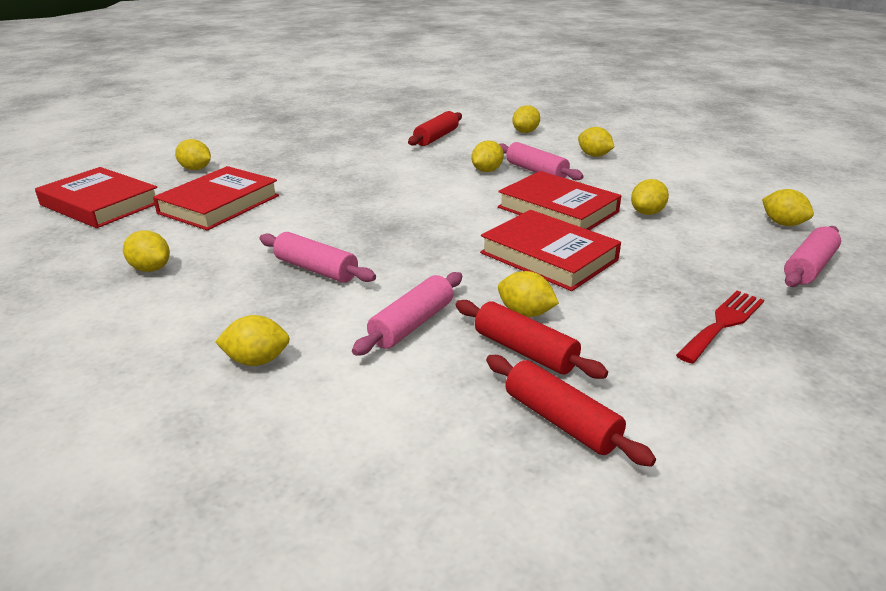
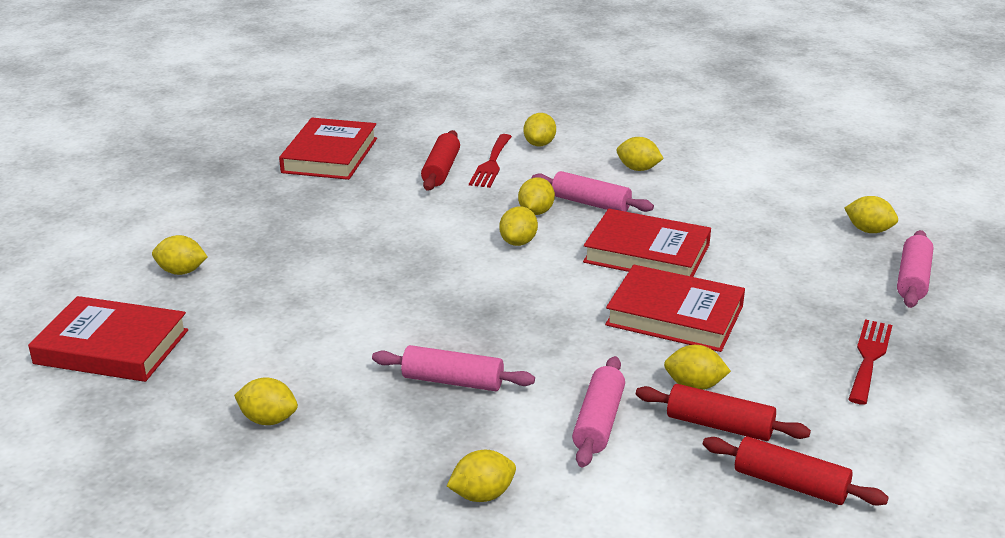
camera: 20 degrees left, 0 degrees up
(219, 204) = (263, 318): red book -> red book (329, 155)
(477, 138) = (491, 164): none -> red fork
(647, 213) = (737, 241): yellow lemon -> yellow lemon (518, 242)

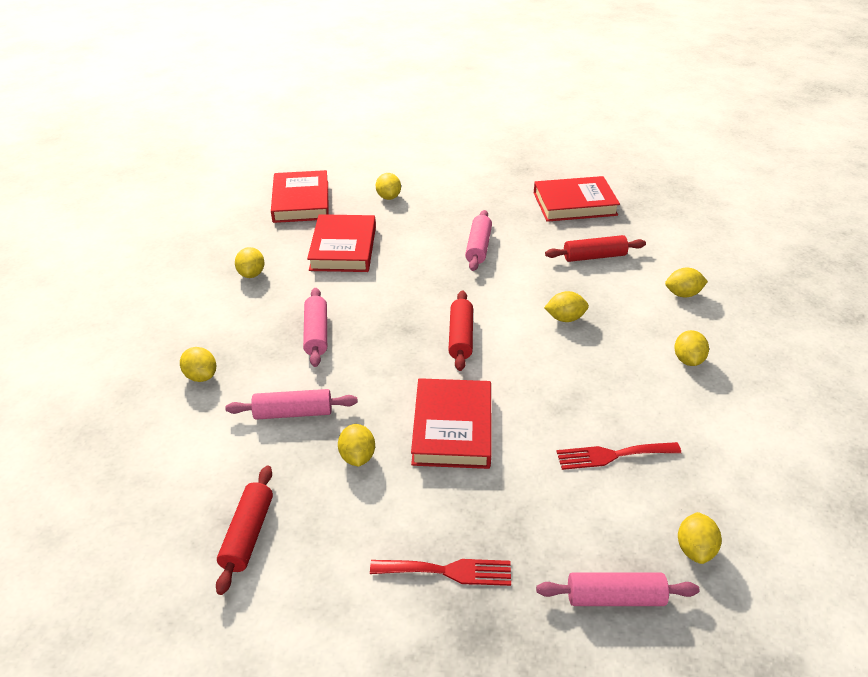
camera: 70 degrees right, 10 degrees up
(491, 164) = (625, 277): red fork -> red fork (612, 455)
(518, 242) = (512, 320): yellow lemon -> none
(590, 203) = (602, 344): pink rolling pin -> pink rolling pin (478, 247)
(647, 253) = (541, 393): red book -> red book (343, 248)
(719, 425) = (310, 480): red rolling pin -> red rolling pin (460, 337)

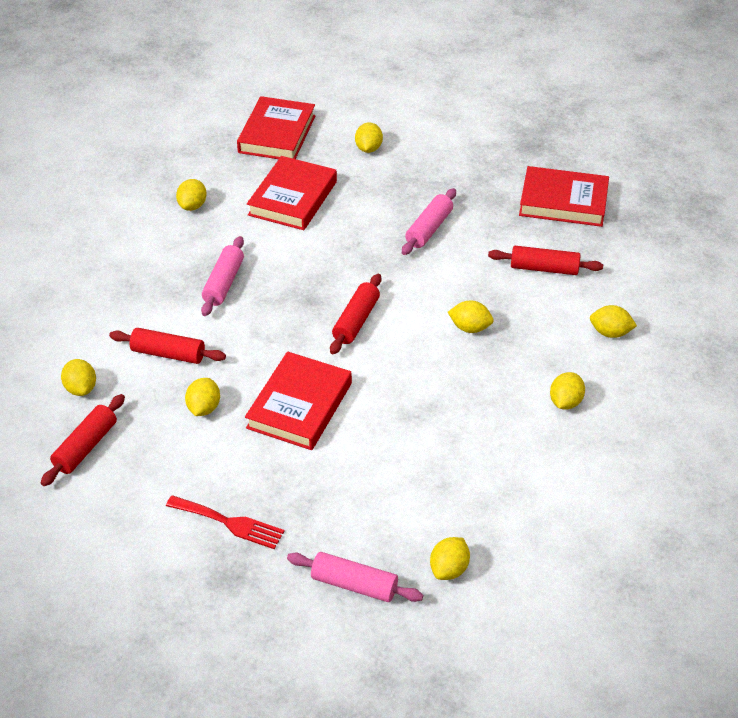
camera: 20 degrees right, 5 degrees up
(201, 376) = (105, 298): yellow lemon -> yellow lemon (81, 388)
(293, 413) = (168, 354): pink rolling pin -> red rolling pin
(612, 455) = (429, 470): red fork -> none

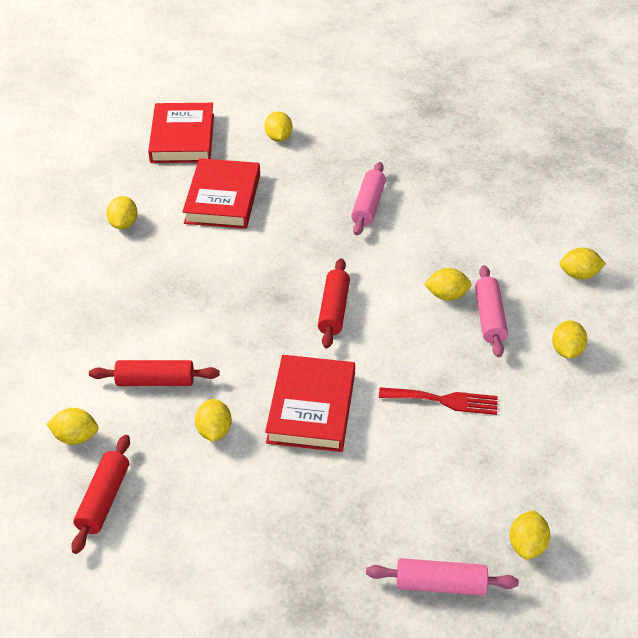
camera: 15 degrees left, 0 degrees up
(81, 388) = (75, 437): yellow lemon -> yellow lemon turned 45 degrees counterclockwise
(224, 283) = (185, 297): pink rolling pin -> pink rolling pin (489, 318)
(229, 523) = (287, 548): red fork -> red fork (444, 400)
(544, 268) = (492, 224): red rolling pin -> none
(563, 201) = (483, 157): red book -> none

